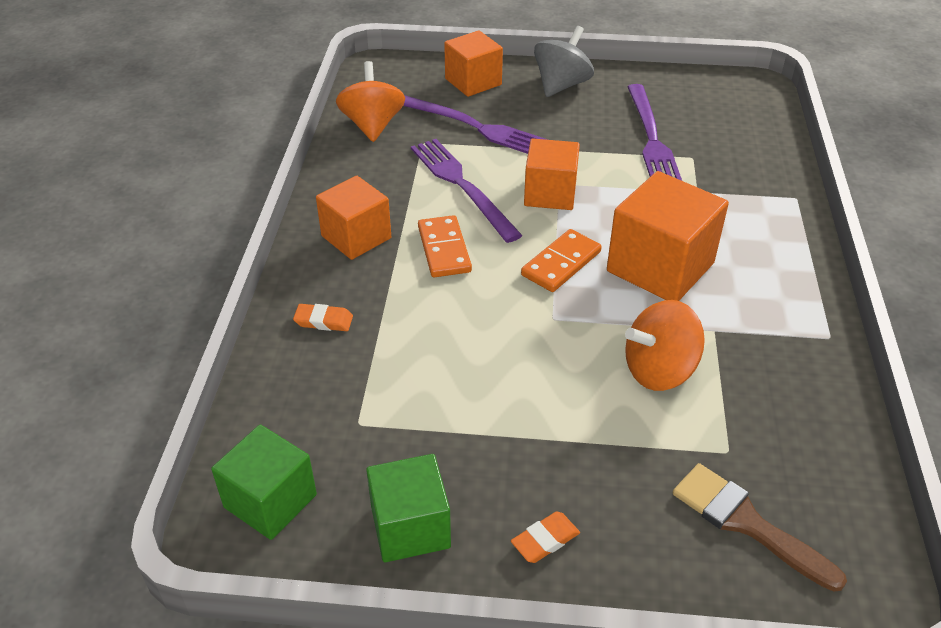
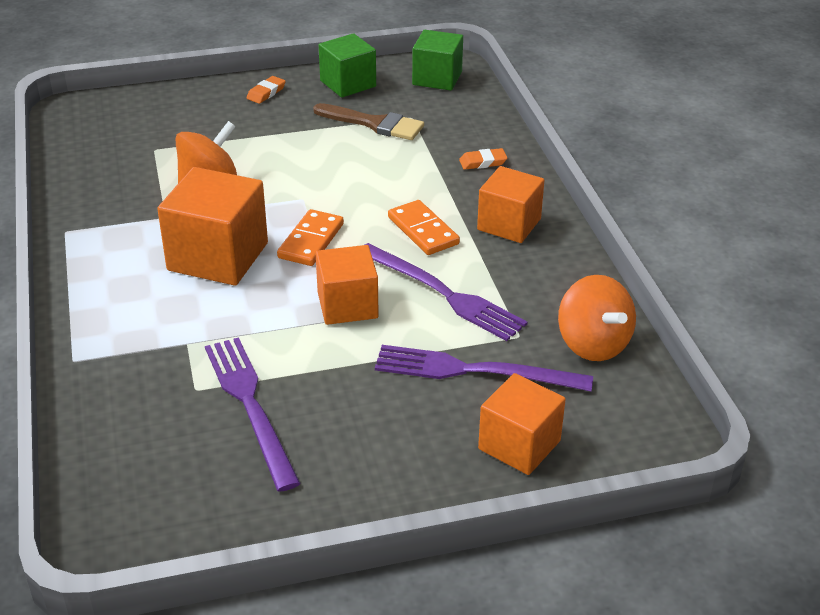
camera: 160 degrees right, 5 degrees down
(561, 85) = (395, 470): grey spinning top -> none
(747, 523) = (143, 120): brown brush -> brown brush (374, 124)

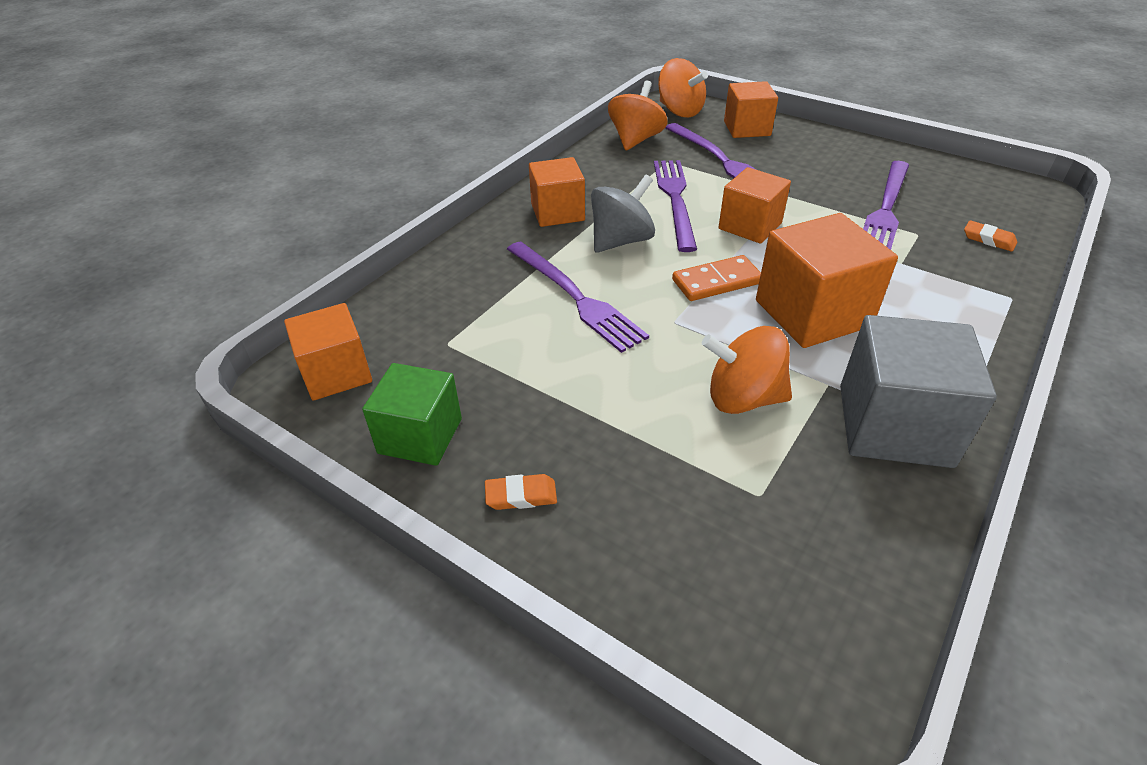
camera: 130 degrees left, 5 degrees up
(107, 216) = (894, 425): none -> grey cube
(374, 124) = (491, 359): brown brush -> none
(386, 177) = (575, 297): none -> purple fork
(423, 230) = (621, 241): orange domino -> grey spinning top
(437, 78) = (336, 373): green cube -> orange cube
(483, 162) = (483, 262): orange eraser -> orange eraser (988, 239)
(630, 425) = (679, 111): none -> orange spinning top

